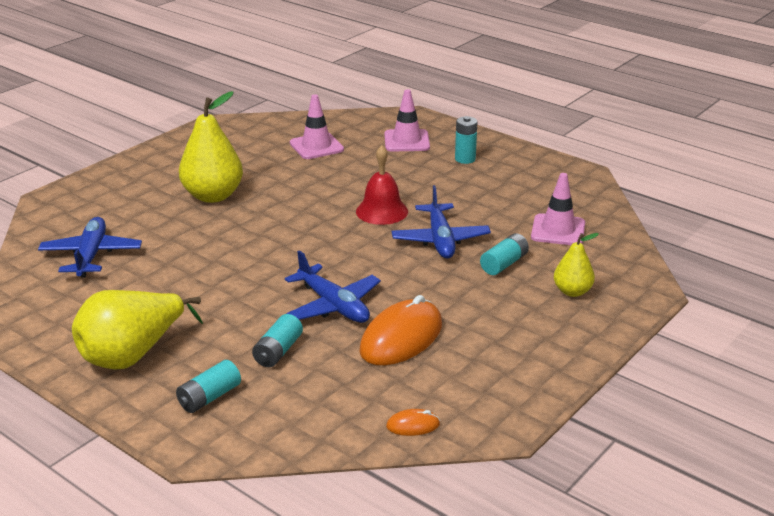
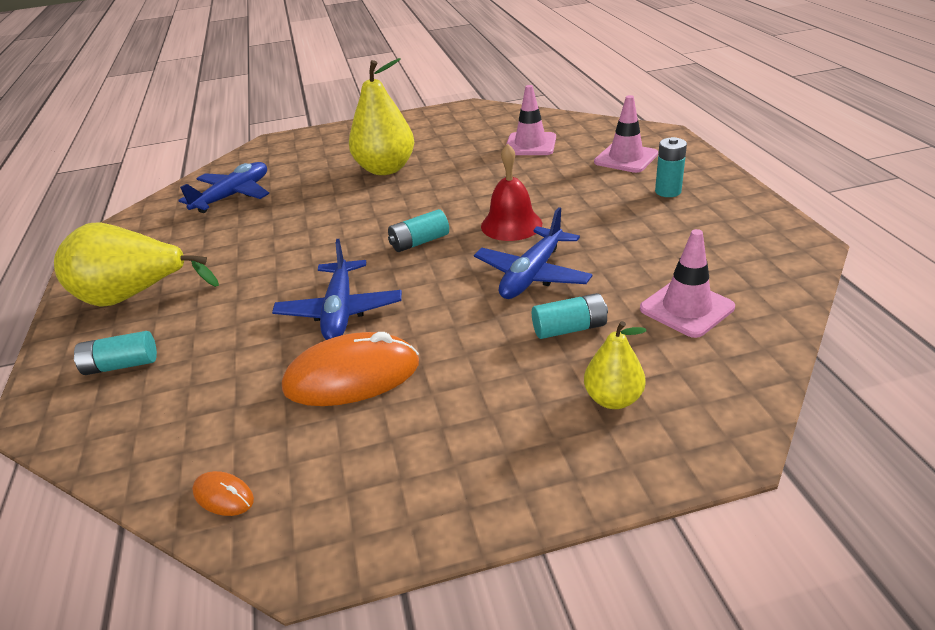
camera: 40 degrees right, 5 degrees up
(278, 351) = (232, 341): turquoise battery -> turquoise battery (419, 242)

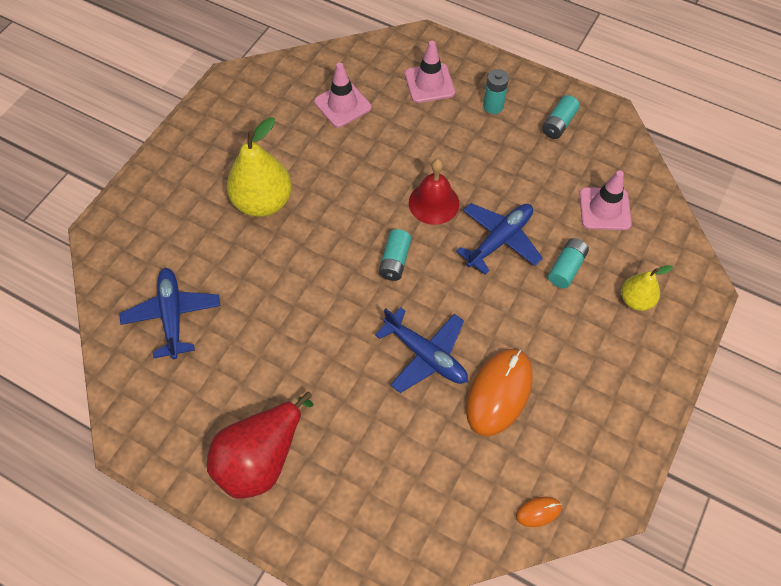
camera: 50 degrees left, 25 degrees up
(121, 365) = (349, 506): turquoise battery -> turquoise battery (558, 124)
(134, 296) = (261, 459): yellow pear -> red pear
(532, 274) = (499, 240): blue plane -> blue plane turned 120 degrees counterclockwise

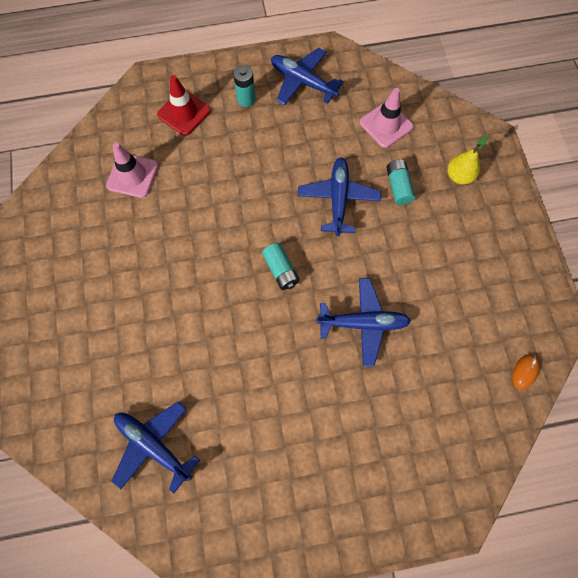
camera: 40 degrees left, 10 degrees up
(261, 459) = (320, 495): red pear -> none
(263, 202) = (141, 299): yellow pear -> none
(429, 83) = (184, 113): pink traffic cone -> red traffic cone
(434, 203) = (269, 205): red bell -> none
(499, 392) = (432, 310): orange mouse -> none
(558, 124) = (303, 82): turquoise battery -> blue plane

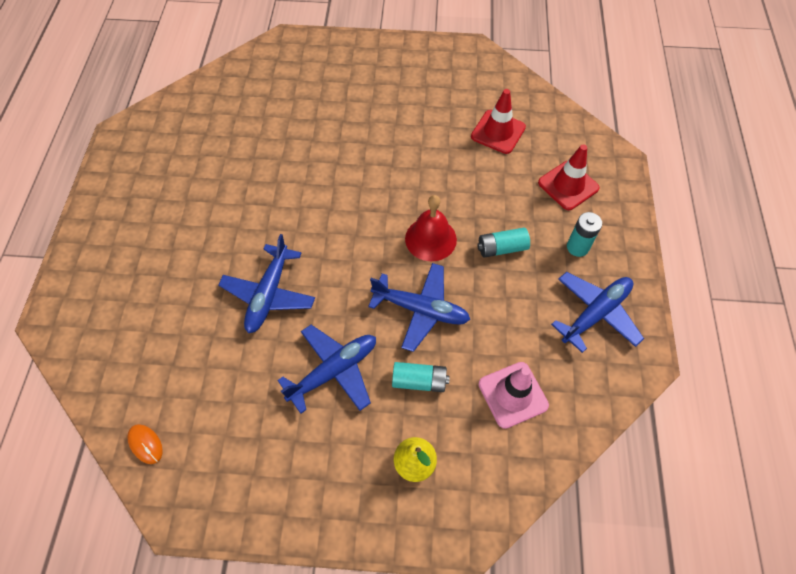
camera: 105 degrees right, 10 degrees down
(132, 175) = (498, 132): pink traffic cone -> red traffic cone
(153, 445) = (233, 112): blue plane -> blue plane (334, 371)
(268, 206) = (430, 239): none -> red bell
(281, 270) = (354, 234): turquoise battery -> turquoise battery (501, 248)

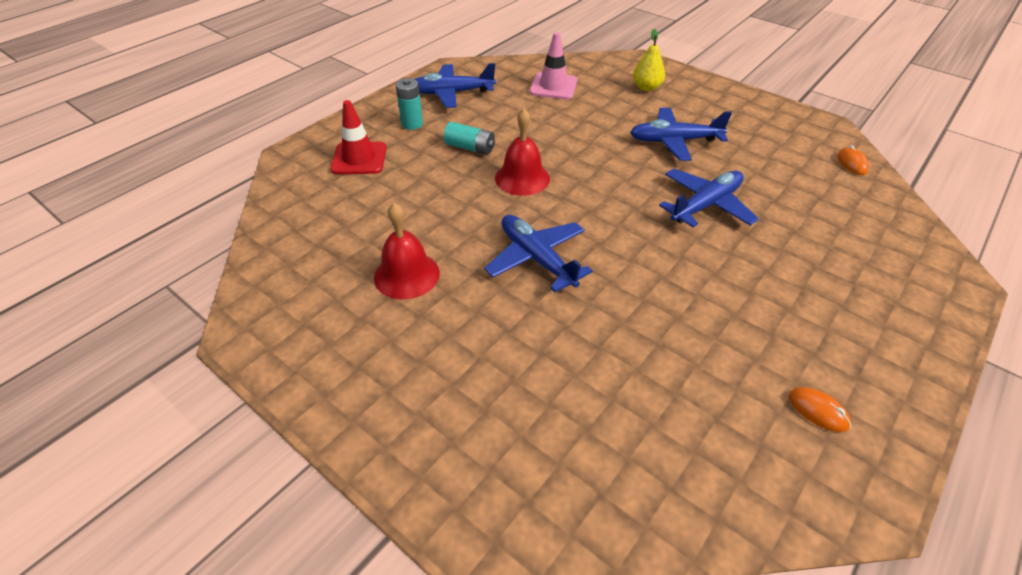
camera: 145 degrees left, 15 degrees down
(150, 165) = (818, 410): none -> orange mouse
(419, 381) = (612, 114): turquoise battery -> none
(421, 309) = (576, 143): blue plane -> blue plane (536, 258)
(429, 120) = (406, 275): none -> red bell
(498, 132) = (354, 226): red traffic cone -> none

